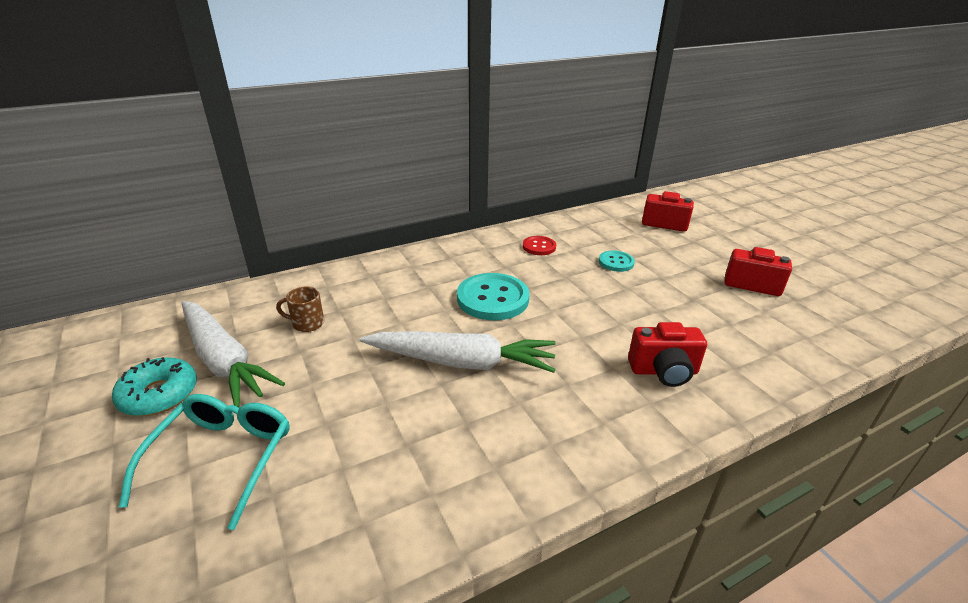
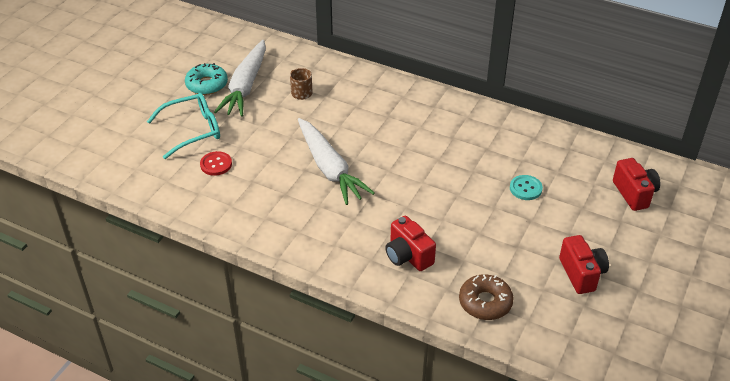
camera: 55 degrees right, 10 degrees up
(492, 299) = (405, 150): turquoise button -> none
(539, 247) = (500, 140): red button -> red button (216, 164)
(769, 352) = (485, 302): none -> brown donut

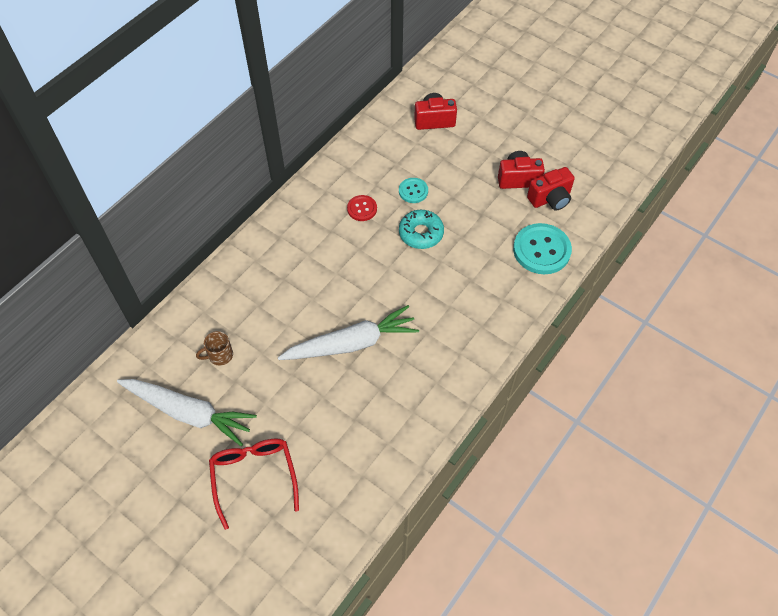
camera: 80 degrees left, 15 degrees up
(192, 130) = (254, 477): turquoise glasses -> red glasses
(207, 84) = (171, 456): turquoise donut -> turquoise donut (421, 233)
(216, 164) = (320, 454): red button -> red button (362, 209)
(408, 256) = (482, 296): red camera -> red camera (550, 199)
(485, 302) = (541, 250): brown donut -> turquoise button

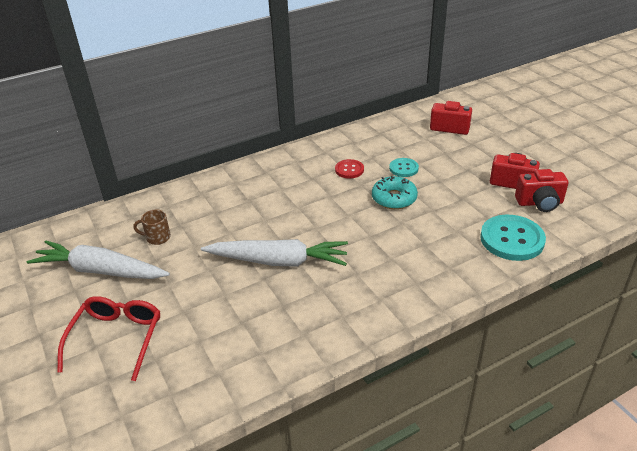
camera: 25 degrees right, 20 degrees down
(189, 413) = (100, 271): white carrot -> white carrot turned 150 degrees clockwise

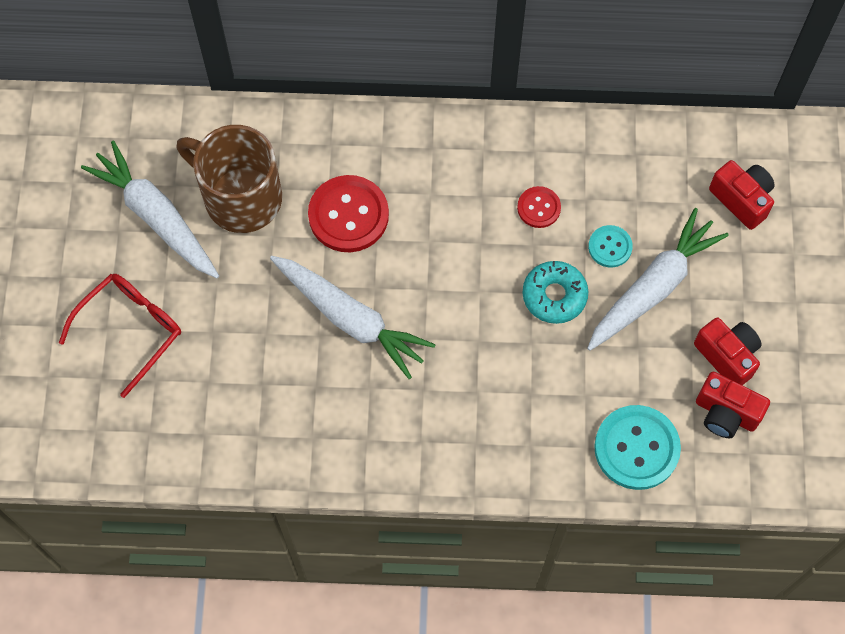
camera: 30 degrees right, 30 degrees up
(157, 237) = (240, 197): brown mug -> brown mug, size x2.44
(237, 217) = (348, 215): none -> red button
(443, 173) = (653, 287): none -> white carrot

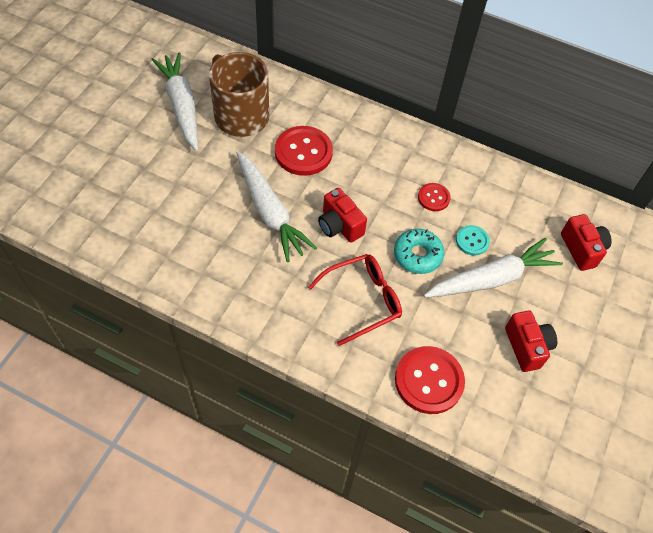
camera: 20 degrees right, 10 degrees down
(131, 330) = (125, 161): red glasses -> red glasses (362, 300)
(636, 448) = (429, 381): turquoise button -> red button
(725, 413) = (508, 386): red camera -> red camera (339, 226)

